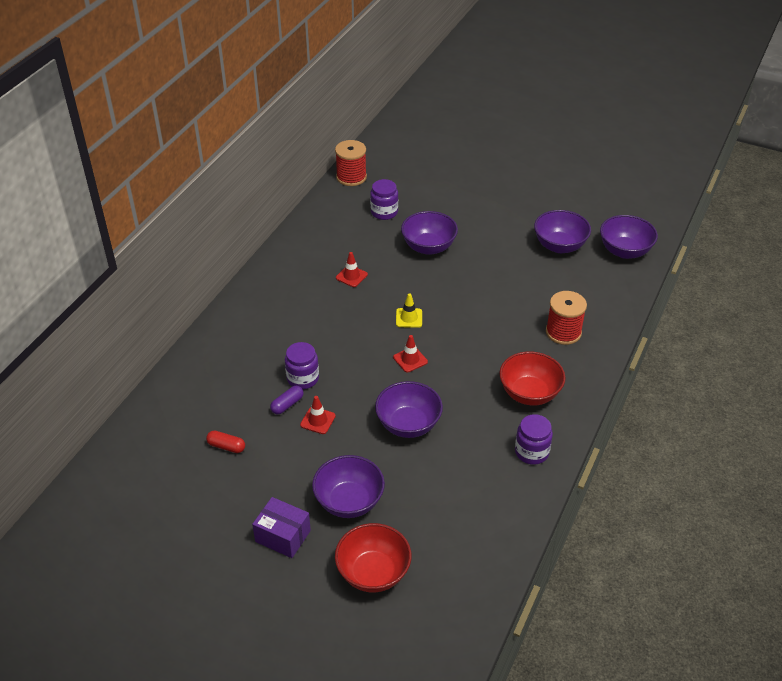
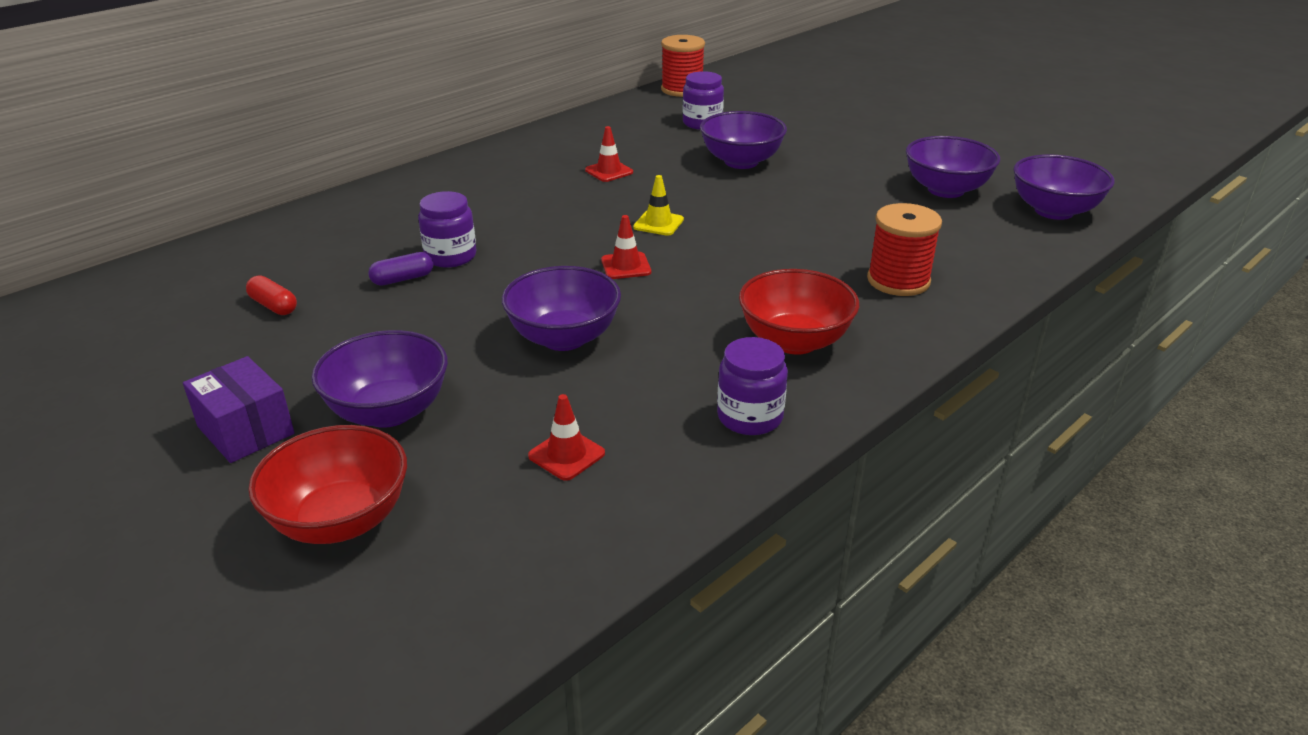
camera: 20 degrees right, 10 degrees down
(317, 420) = (430, 305): red traffic cone -> red traffic cone (566, 455)

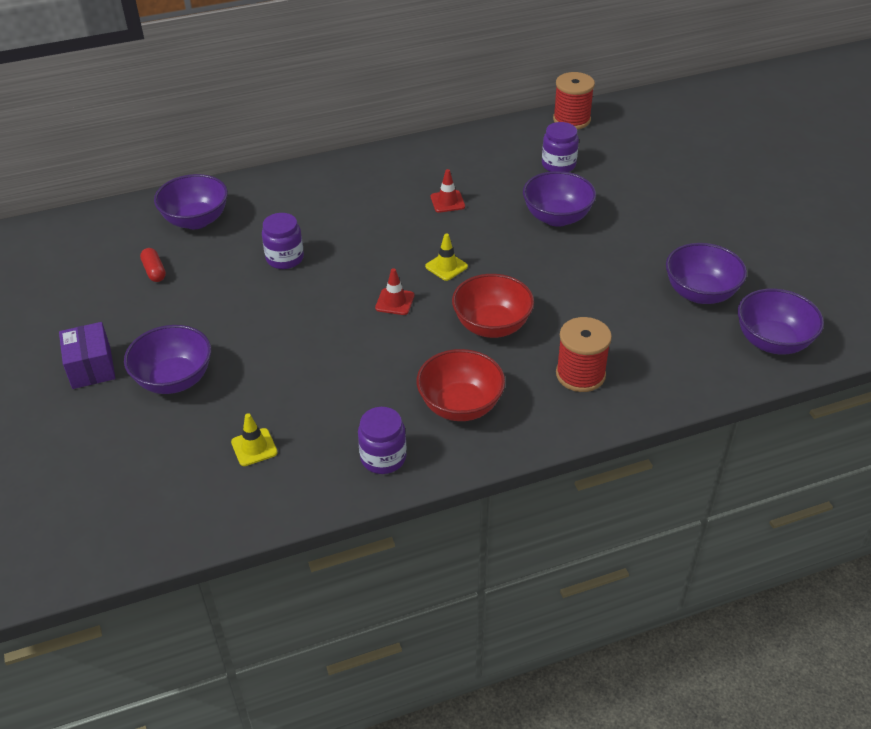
camera: 25 degrees right, 10 degrees up
(341, 520) = (108, 449): red bowl -> red bowl (492, 326)
(403, 279) = (243, 270): purple capsule -> none
(564, 338) = (312, 354): purple bowl -> purple bowl (196, 220)
(566, 455) = (254, 447): red traffic cone -> yellow traffic cone

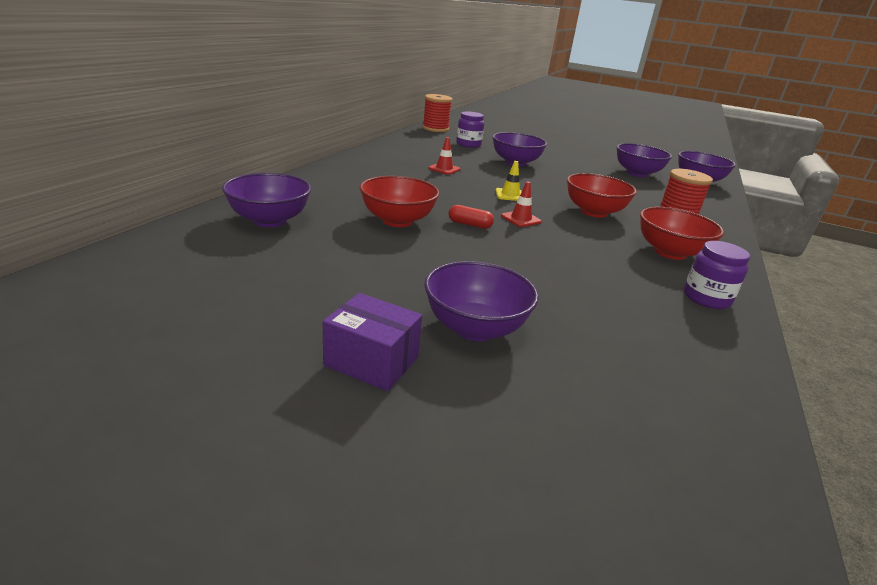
camera: 50 degrees left, 15 degrees down
(154, 271) = (293, 263): red capsule -> red capsule (470, 224)
(254, 447) = (634, 339): yellow traffic cone -> none
(285, 258) = (397, 220): purple jar -> red bowl

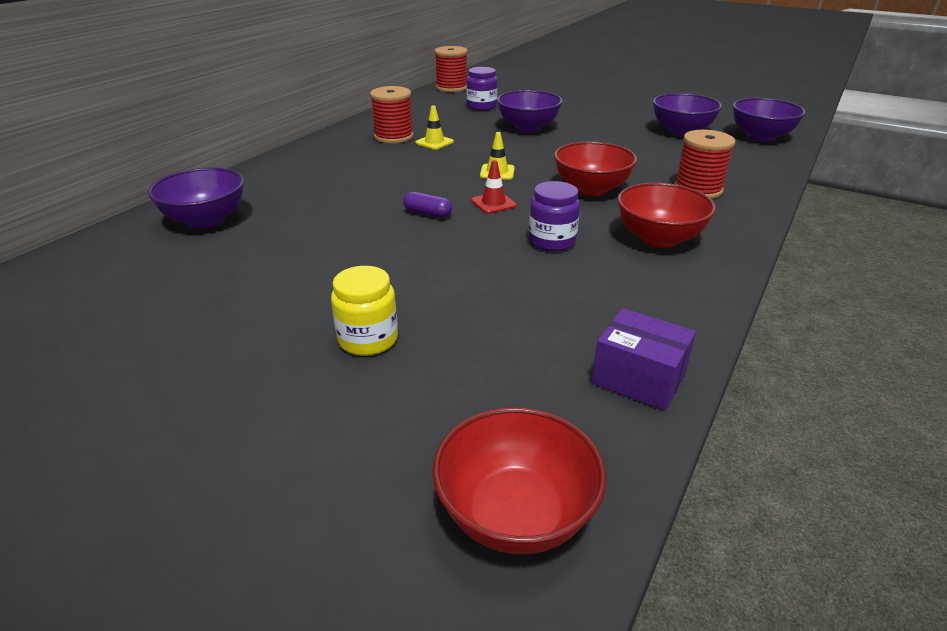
camera: 10 degrees right, 5 degrees up
(371, 361) = (240, 377): purple box -> purple box (638, 378)
(397, 220) = (346, 213): red bowl -> red bowl (516, 514)
(407, 162) = (393, 137): none -> red spool
(444, 169) = (434, 142): red traffic cone -> yellow traffic cone
(470, 224) = (427, 214): red capsule -> purple capsule
(474, 328) = (368, 339): purple bowl -> yellow jar
(706, 298) = (669, 296): purple jar -> purple jar (552, 241)

